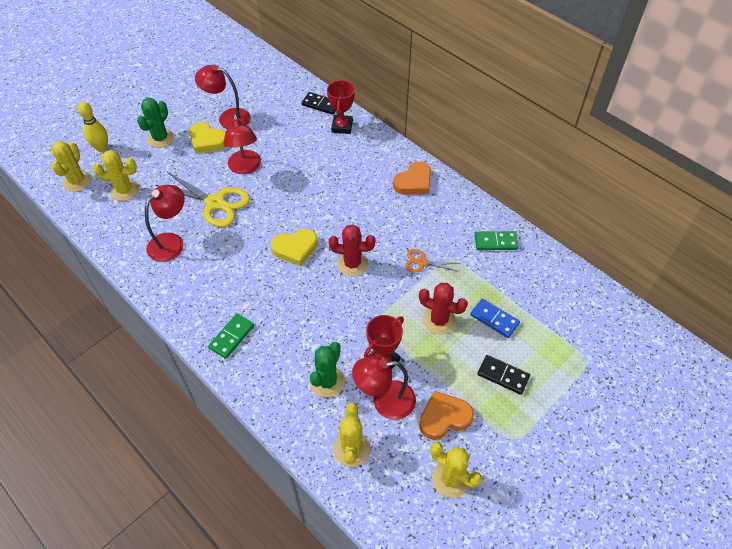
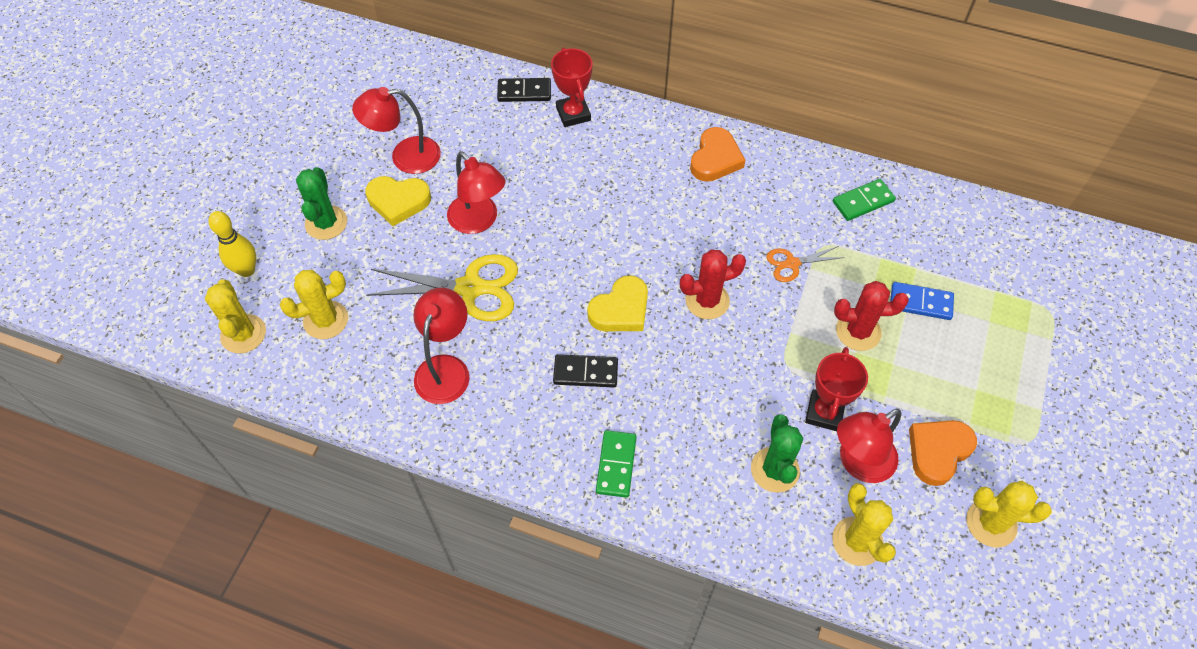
camera: 25 degrees left, 5 degrees up
(503, 375) = (972, 369): black domino -> black domino (585, 372)

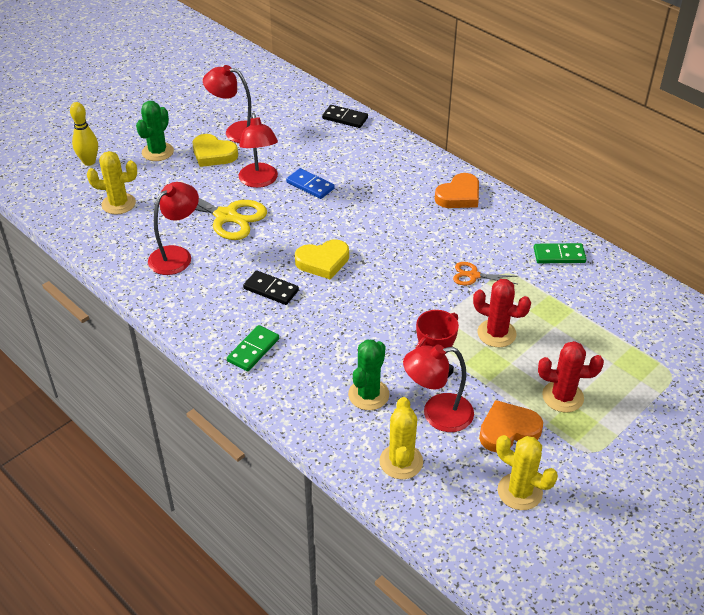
camera: 25 degrees right, 15 degrees down
(243, 334) = (62, 195): yellow cactus -> none
(573, 114) = (371, 140): red trophy -> none
(707, 301) = (391, 277): red cactus -> red cactus (562, 397)
(920, 302) = (562, 332): blue domino -> blue domino (310, 185)

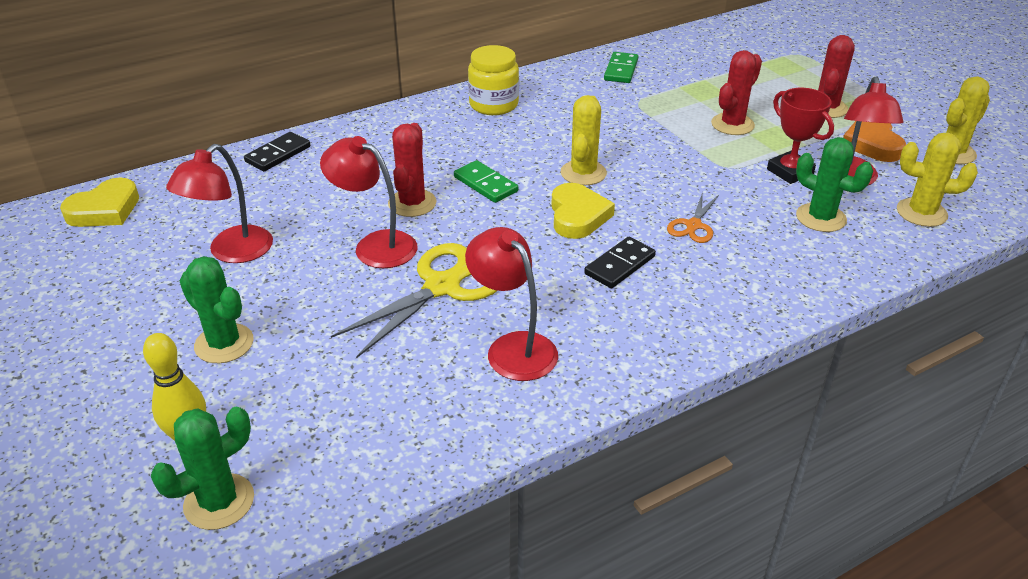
camera: 75 degrees left, 5 degrees down
(50, 183) = (219, 502): none -> green cactus
(118, 204) = (344, 405): yellow cactus -> yellow cactus (583, 173)
(213, 154) = (276, 282): yellow heart -> yellow heart (105, 210)
(253, 350) = (736, 295): green domino -> green domino (485, 184)
(259, 181) = (375, 245): red lamp -> red lamp turned 150 degrees counterclockwise
(310, 185) = (412, 203): blue domino -> red cactus
(459, 195) = (493, 105): orange heart -> yellow jar
(473, 275) = (637, 121): orange scissors -> orange scissors (693, 225)

